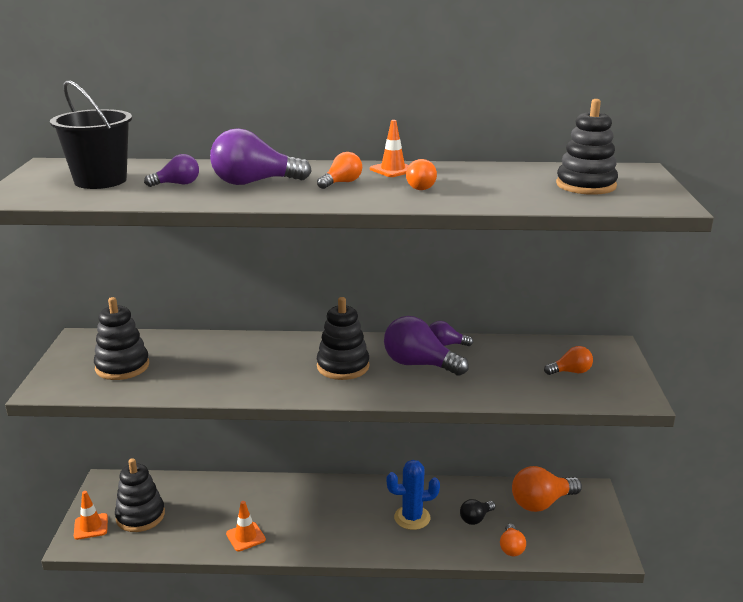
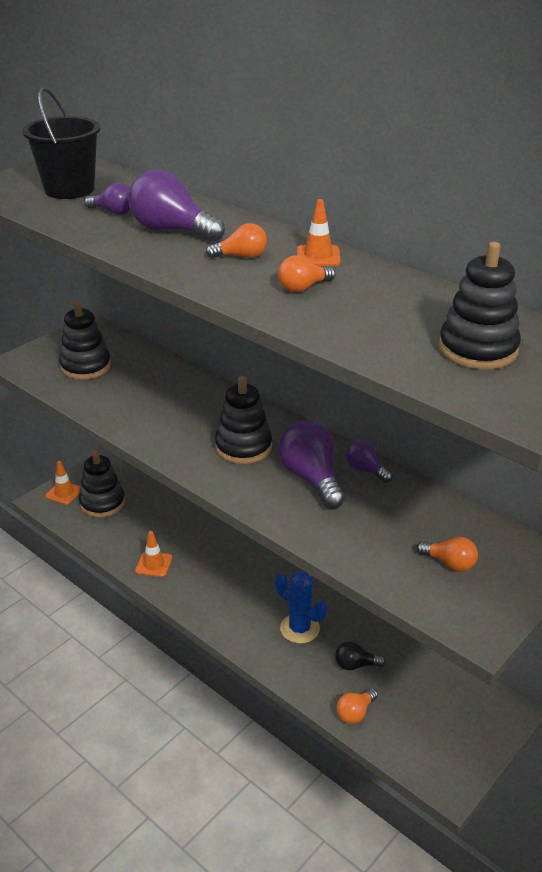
camera: 40 degrees right, 10 degrees up
(541, 503) = (438, 690): orange light bulb -> none

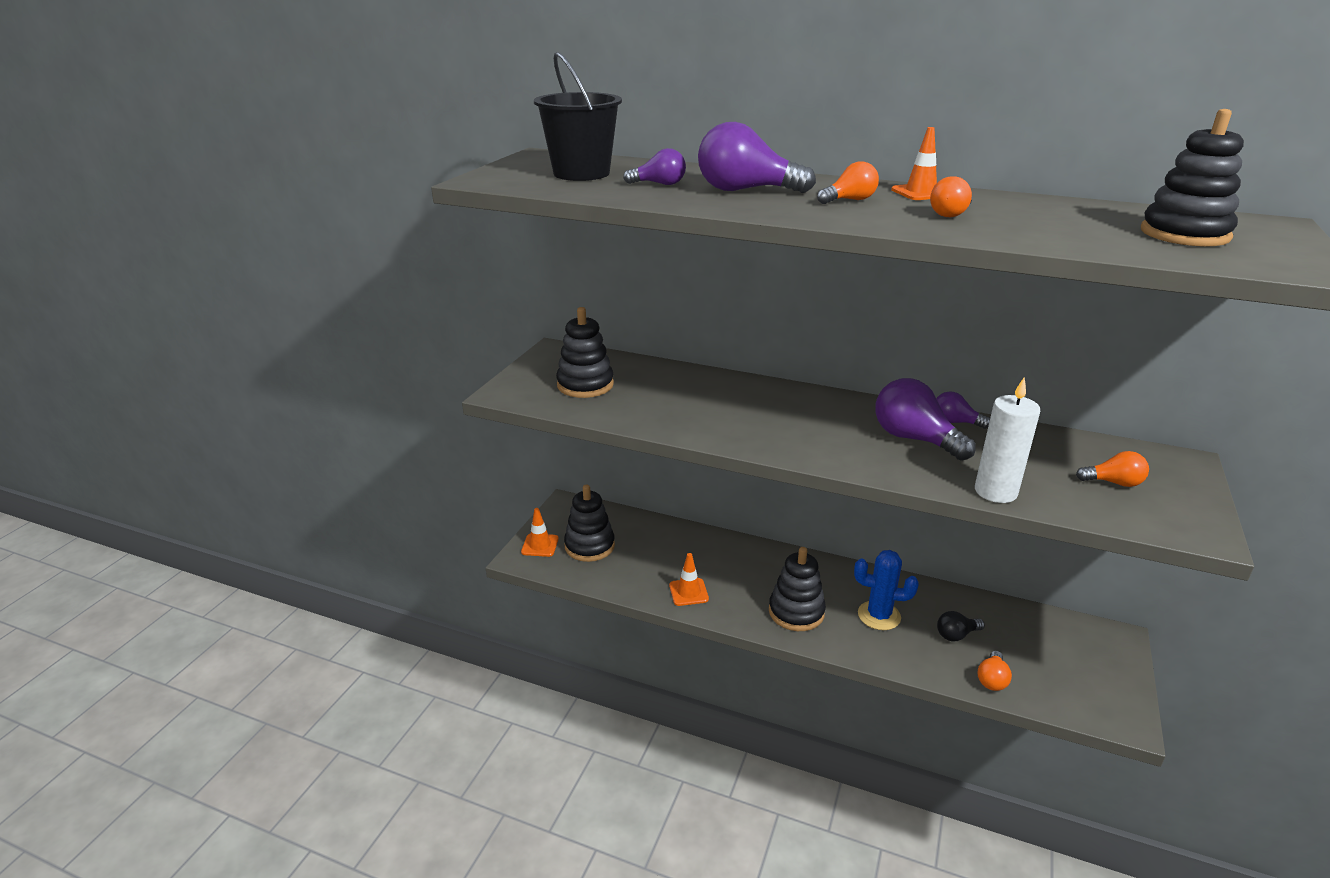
camera: 20 degrees left, 5 degrees down
(243, 447) = (821, 425): black stacking toy -> black stacking toy (796, 612)
(330, 545) = (995, 492): none -> white candle

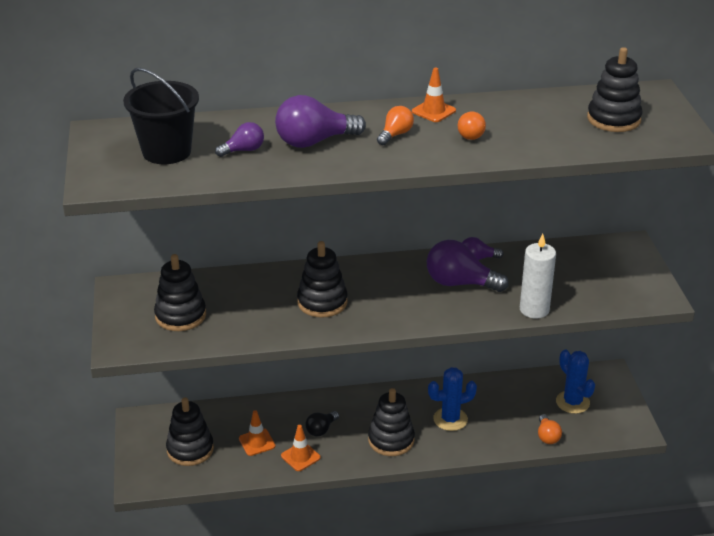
camera: 30 degrees left, 5 degrees up
(540, 545) = (146, 466): orange traffic cone -> orange traffic cone (257, 442)
(737, 413) = (322, 302): none -> black stacking toy
(956, 635) = (509, 413): black light bulb -> black light bulb (321, 429)
(1048, 653) = (572, 402): none -> blue cactus
(1113, 483) = (598, 276): orange light bulb -> none

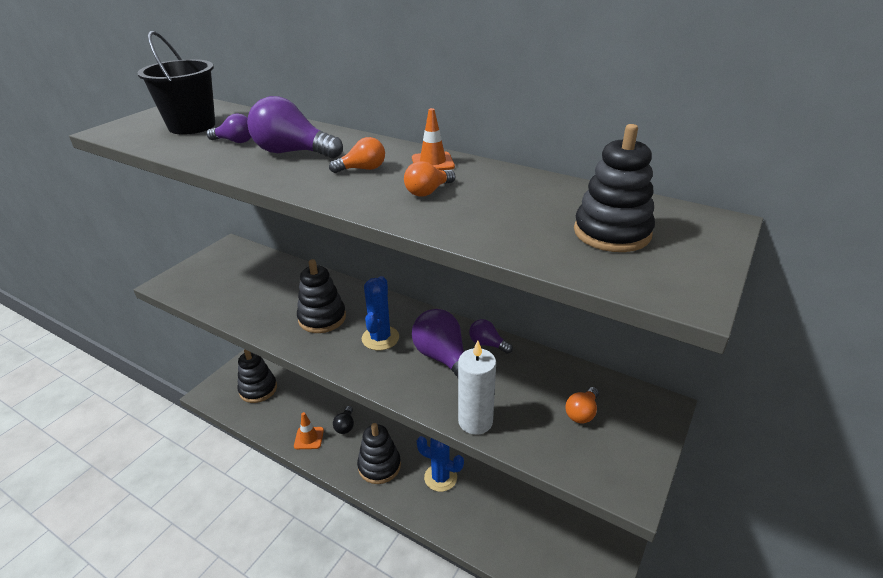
camera: 40 degrees right, 0 degrees up
(180, 315) = (228, 281): black stacking toy -> none
(257, 442) = (298, 409): orange traffic cone -> none
(321, 429) = (345, 426): black light bulb -> black light bulb turned 75 degrees counterclockwise
(547, 436) = (502, 549): orange light bulb -> orange light bulb (582, 413)
(572, 402) = (559, 531): blue cactus -> blue cactus (380, 338)

